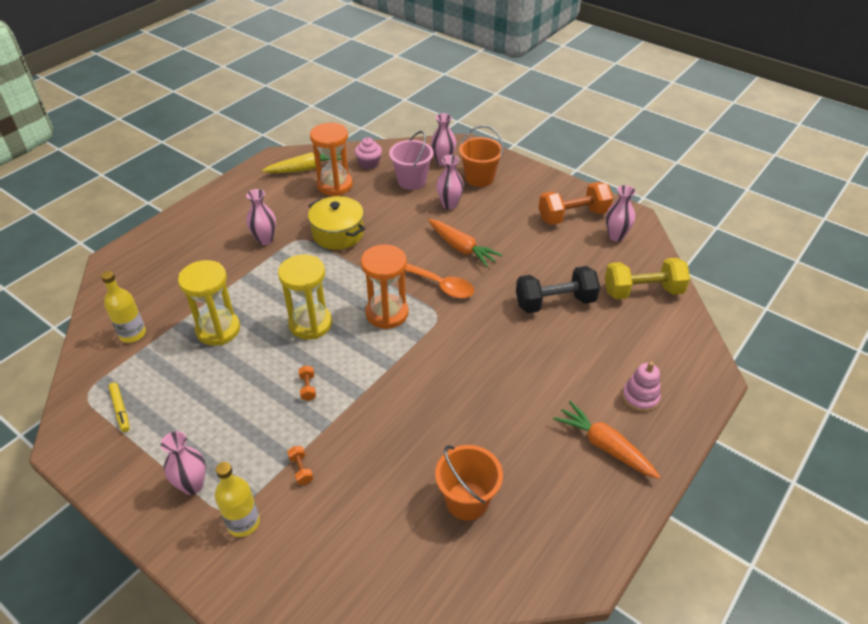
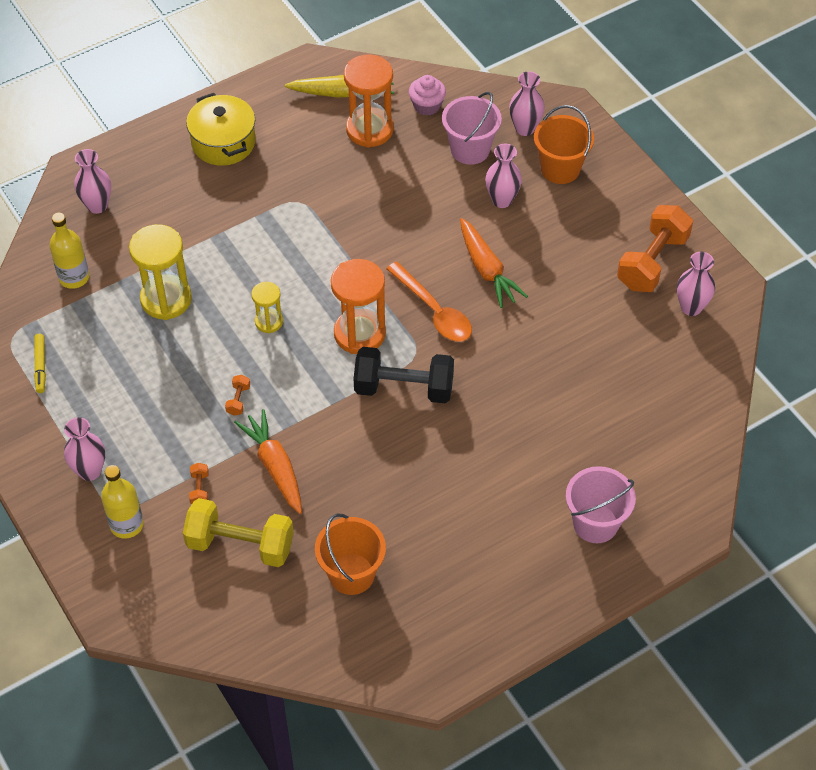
camera: 20 degrees right, 10 degrees up
(265, 240) = (256, 190): pink vase -> pink vase (97, 206)
(310, 324) = (269, 322): yellow hourglass -> yellow hourglass, size x0.55
(338, 234) = (346, 206): yellow pot -> yellow pot (223, 142)
(555, 302) = (562, 377): black dumbbell -> black dumbbell (404, 388)
(573, 216) = (652, 262): orange dumbbell -> orange dumbbell turned 60 degrees counterclockwise
(605, 446) = (524, 564): orange carrot -> orange carrot (275, 467)
(640, 397) = (595, 523): pink stacking toy -> pink bucket
(642, 291) = (678, 394): yellow dumbbell -> yellow dumbbell (240, 544)

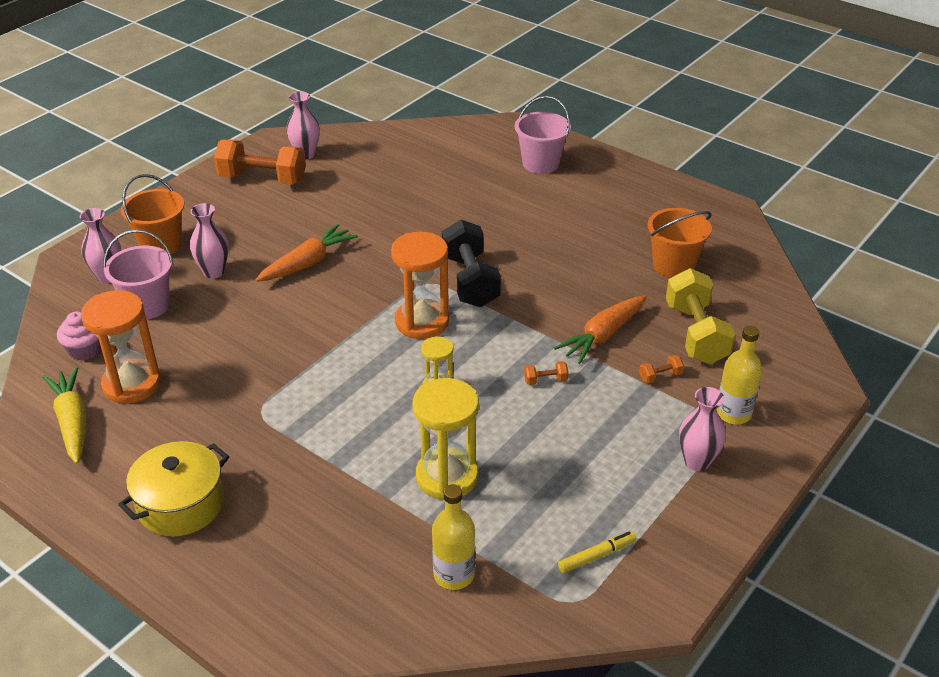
camera: 110 degrees left, 15 degrees down
(97, 206) = (327, 596): pink vase -> none
(434, 311) = (372, 283): orange spoon -> none

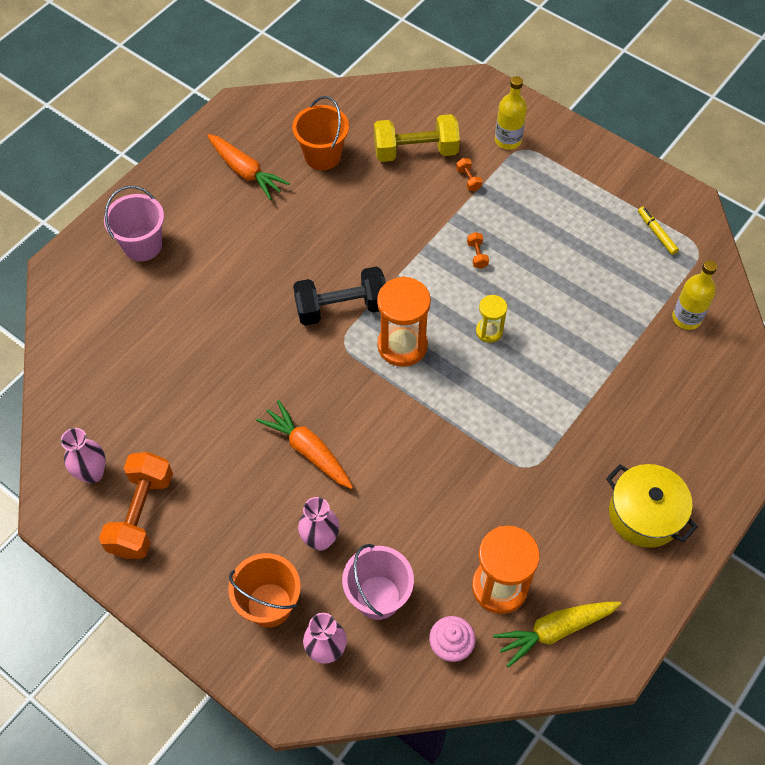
camera: 90 degrees left, 20 degrees up
(447, 477) = (592, 323): yellow hourglass -> none
(603, 335) = (419, 213): orange carrot -> orange carrot (245, 172)
(697, 462) = (560, 168): pink vase -> none

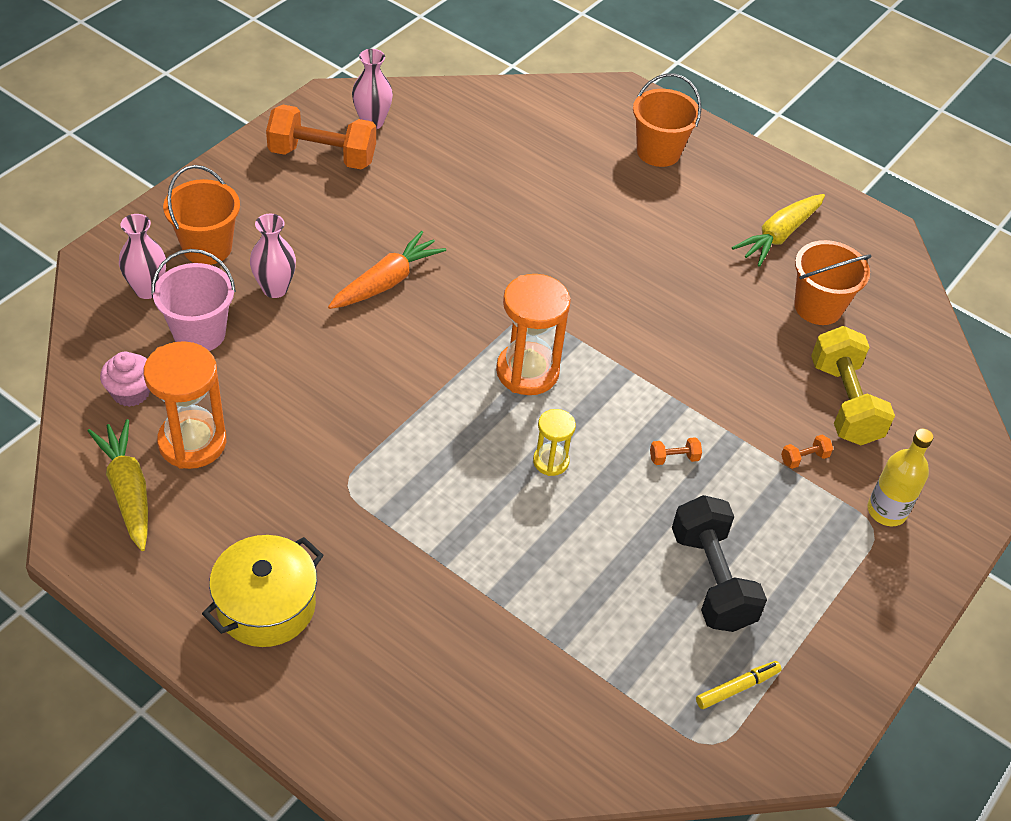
camera: 85 degrees right, 10 degrees down
(142, 245) = (658, 152): pink bucket -> orange bucket
(245, 172) = (779, 235): orange carrot -> yellow carrot
(341, 308) = (581, 317): black dumbbell -> black dumbbell (711, 579)
(686, 318) = (580, 706): yellow bottle -> none

